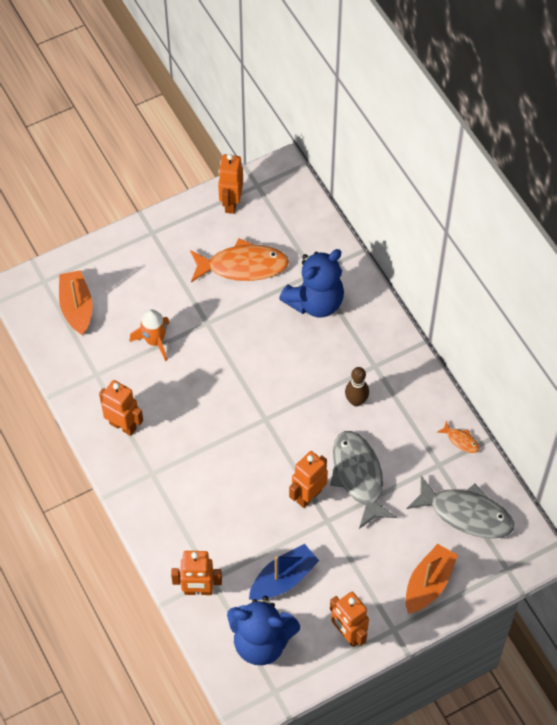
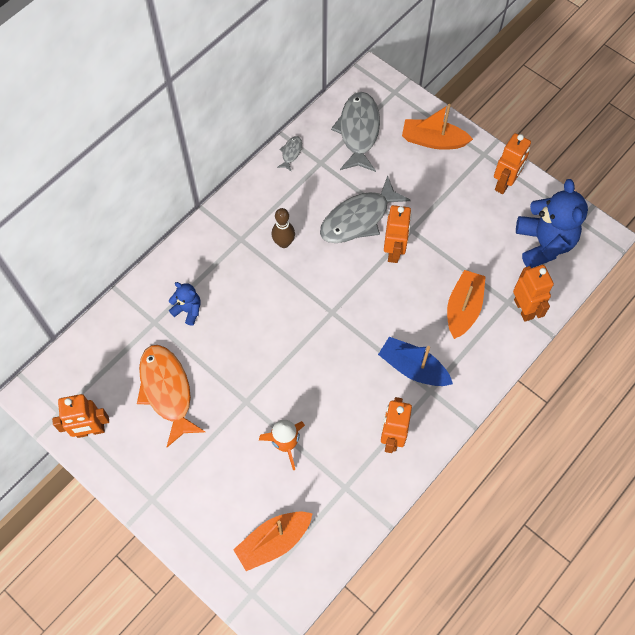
camera: 110 degrees left, 5 degrees up
(221, 534) = (463, 308): none -> orange boat
(283, 579) = (480, 246): blue boat -> blue boat (413, 368)
(308, 496) = (394, 251): orange robot -> orange robot turned 105 degrees counterclockwise
(315, 302) = (188, 310): blue teddy bear -> blue teddy bear, size x0.50
(460, 440) = (291, 153): orange fish -> grey fish

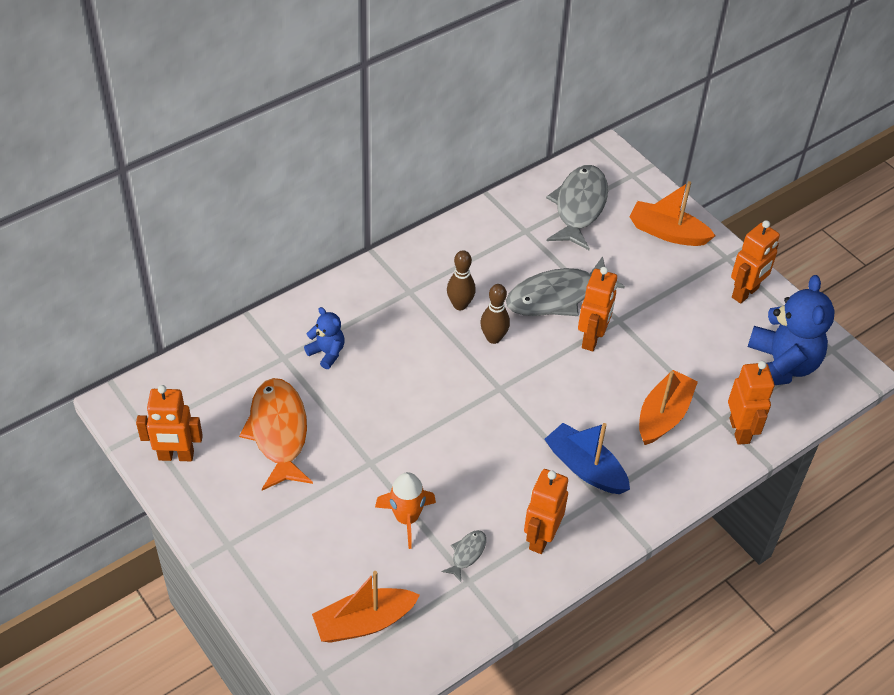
camera: 10 degrees right, 15 degrees down
(291, 153) = (492, 214): grey fish -> grey fish (467, 554)
(317, 267) = (493, 338): none -> brown bowling pin

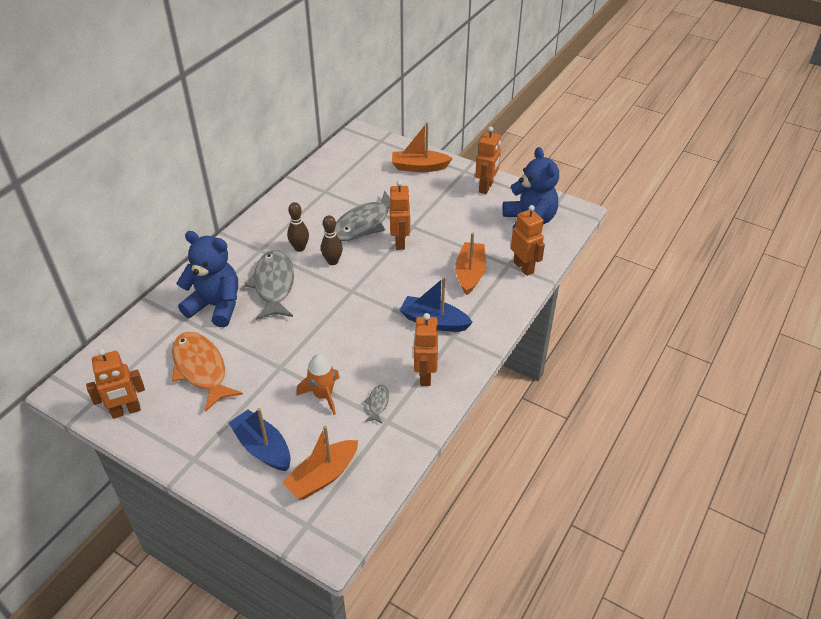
camera: 20 degrees left, 5 degrees down
(310, 560) = (262, 448): none -> blue boat
(327, 353) = (216, 306): blue teddy bear -> blue teddy bear, size x1.99
(579, 207) = (354, 168): grey fish -> grey fish (274, 285)

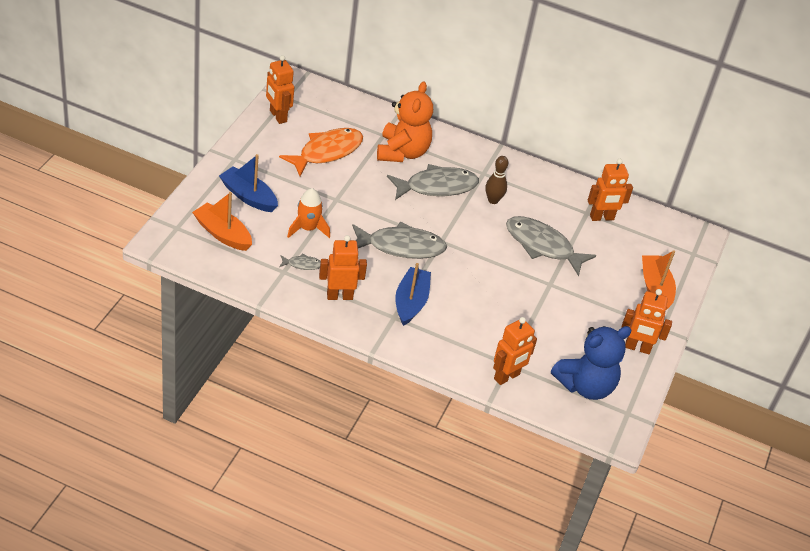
camera: 75 degrees right, 0 degrees up
(216, 306) = (402, 152): blue teddy bear -> orange teddy bear
(262, 448) = (248, 196): blue boat -> blue boat turned 90 degrees counterclockwise
(332, 261) = (479, 225): brown bowling pin -> none
(357, 321) = (401, 246): none -> grey fish
(400, 242) = (521, 275): orange robot -> orange robot (602, 218)
(470, 273) = (486, 331): orange boat -> none

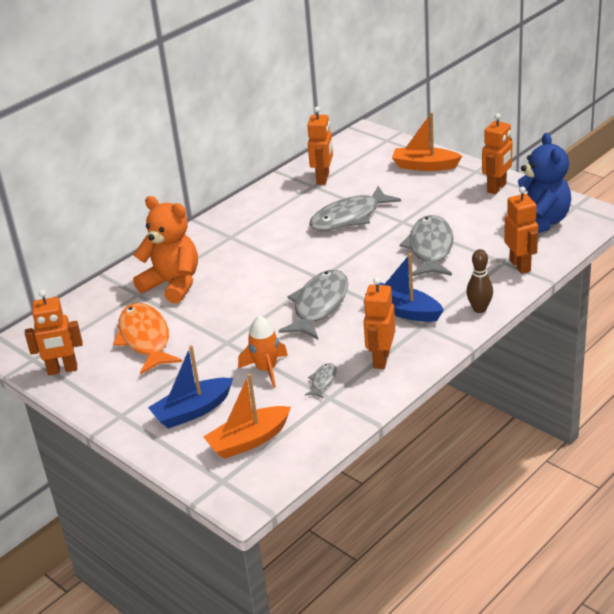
camera: 60 degrees left, 10 degrees down
(437, 187) = (238, 269): grey fish -> grey fish (430, 248)
(493, 200) = (273, 237): brown bowling pin -> brown bowling pin (479, 309)

